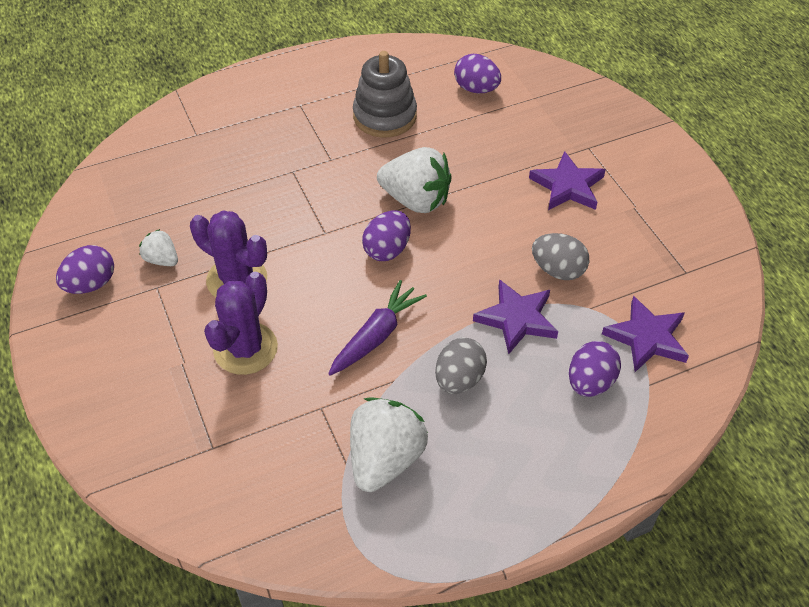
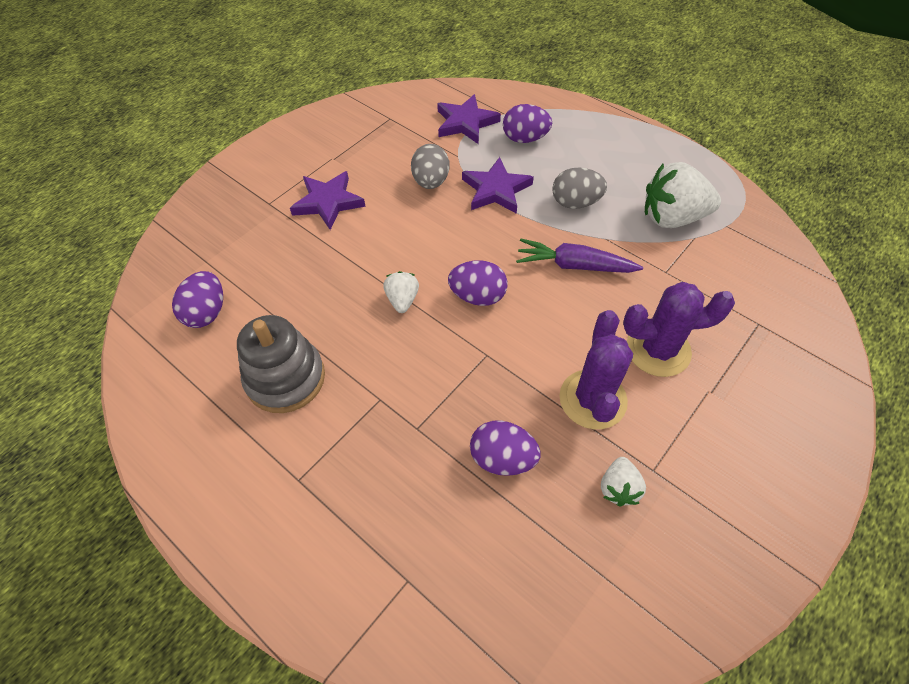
camera: 115 degrees left, 5 degrees up
(91, 284) = (700, 543): purple egg -> purple egg (502, 458)
(416, 200) = (402, 300): white strawberry -> white strawberry, size x0.52

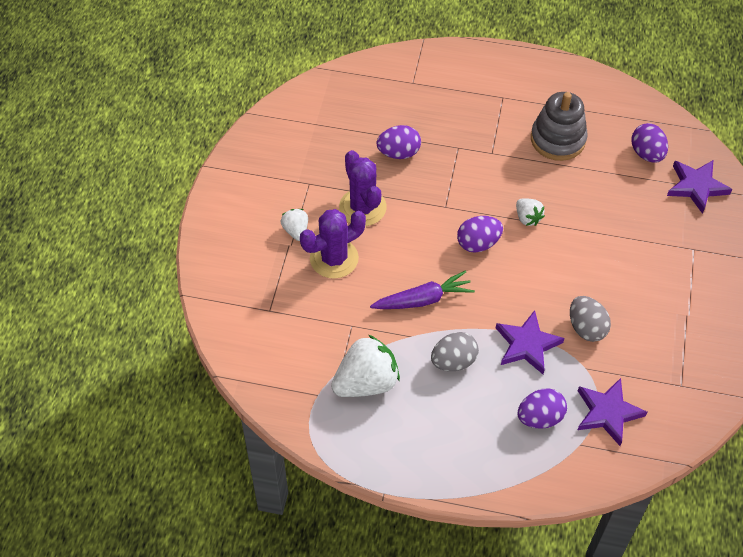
camera: 150 degrees right, 0 degrees up
(328, 202) = (649, 270): purple star -> purple star (696, 187)
(618, 488) = (325, 166): white strawberry -> white strawberry (296, 230)

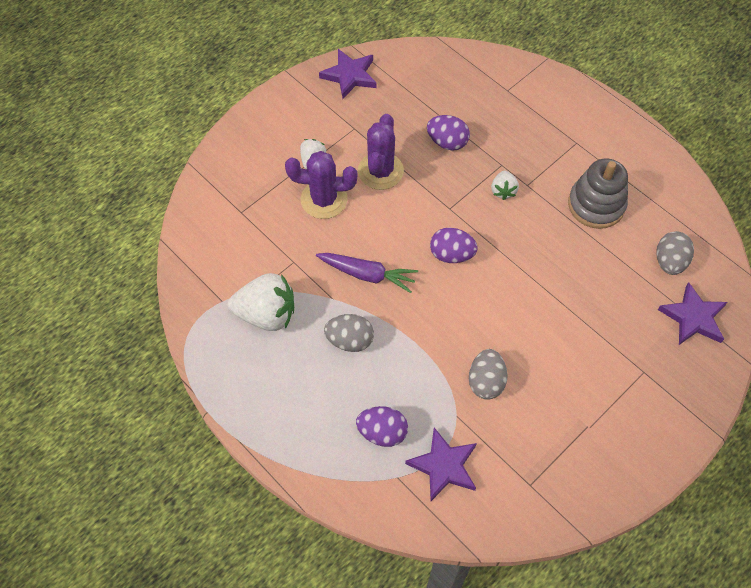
camera: 35 degrees right, 5 degrees up
(527, 218) = (512, 257): white strawberry -> white strawberry (503, 191)
(527, 345) = (422, 364): purple star -> purple star (350, 76)
(646, 154) = (669, 262): purple egg -> grey egg

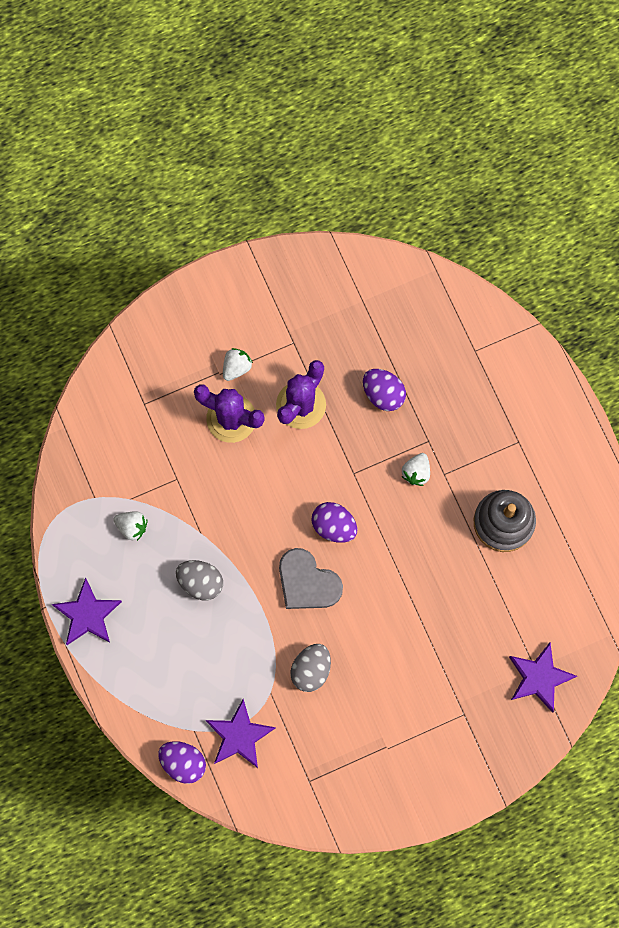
camera: 20 degrees right, 15 degrees up
(267, 314) = (132, 527): white strawberry -> white strawberry, size x0.52
(350, 76) = (313, 273): purple star -> purple star (87, 615)
(367, 274) = (243, 518): purple carrot -> none
(382, 432) = (196, 684): purple egg -> purple egg (183, 763)
(448, 308) = (307, 582): none -> grey heart
(669, 262) = (546, 611): grey egg -> none

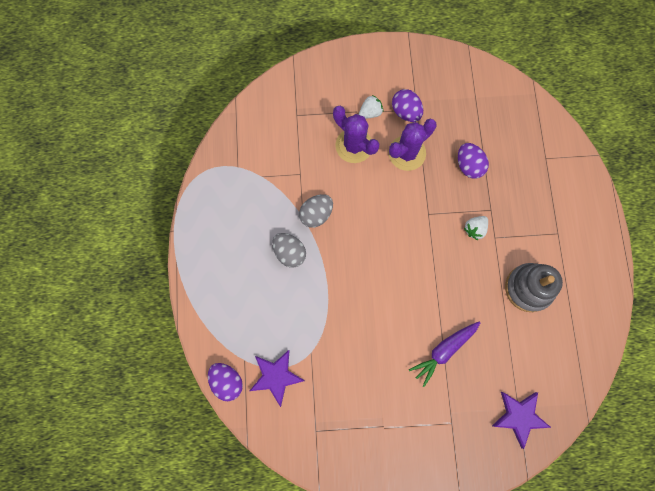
camera: 20 degrees right, 0 degrees up
(87, 615) = (200, 247): purple star -> none
(132, 527) = (256, 196): white strawberry -> none
(307, 582) = (367, 280): grey heart -> none
(311, 670) = (347, 346): grey egg -> grey egg (316, 214)
(334, 526) = (401, 247): purple egg -> purple egg (406, 112)
(427, 633) = (444, 351): none -> purple carrot

